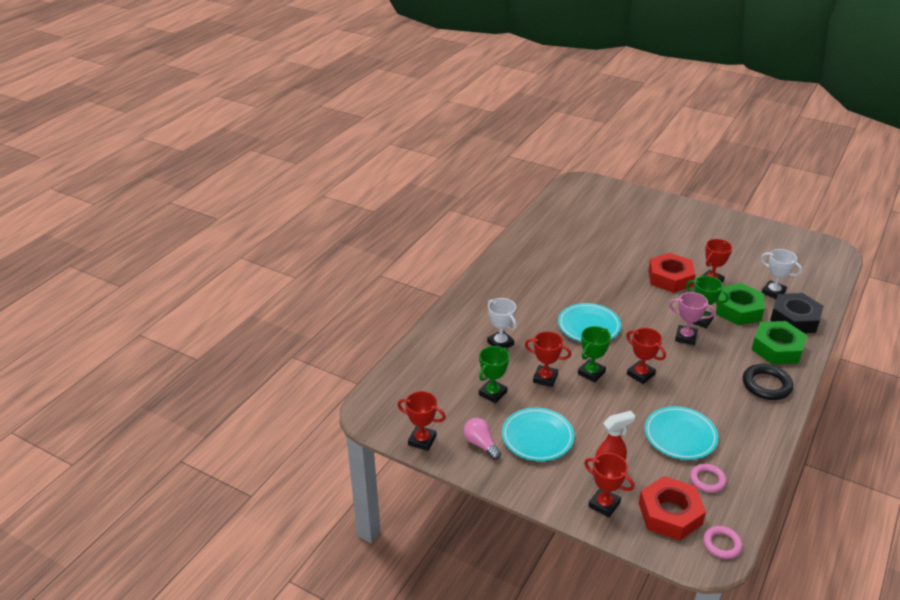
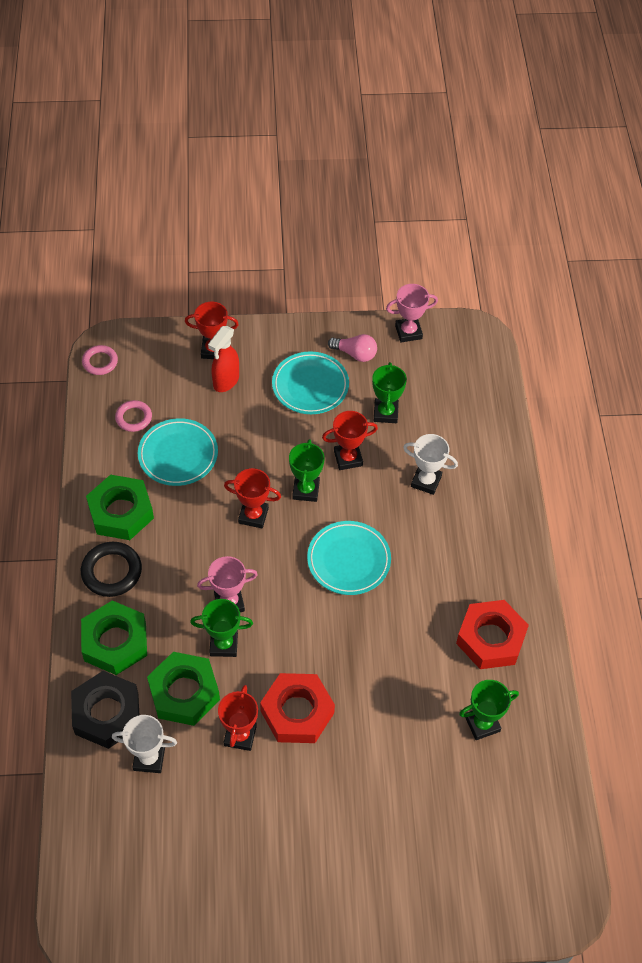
camera: 145 degrees right, 20 degrees up
(422, 440) = (408, 332): red trophy -> pink trophy
(566, 238) = (482, 724): none -> green trophy
(670, 514) = (154, 368): red nut -> red nut (490, 638)
(745, 417) = (121, 512): none -> green nut

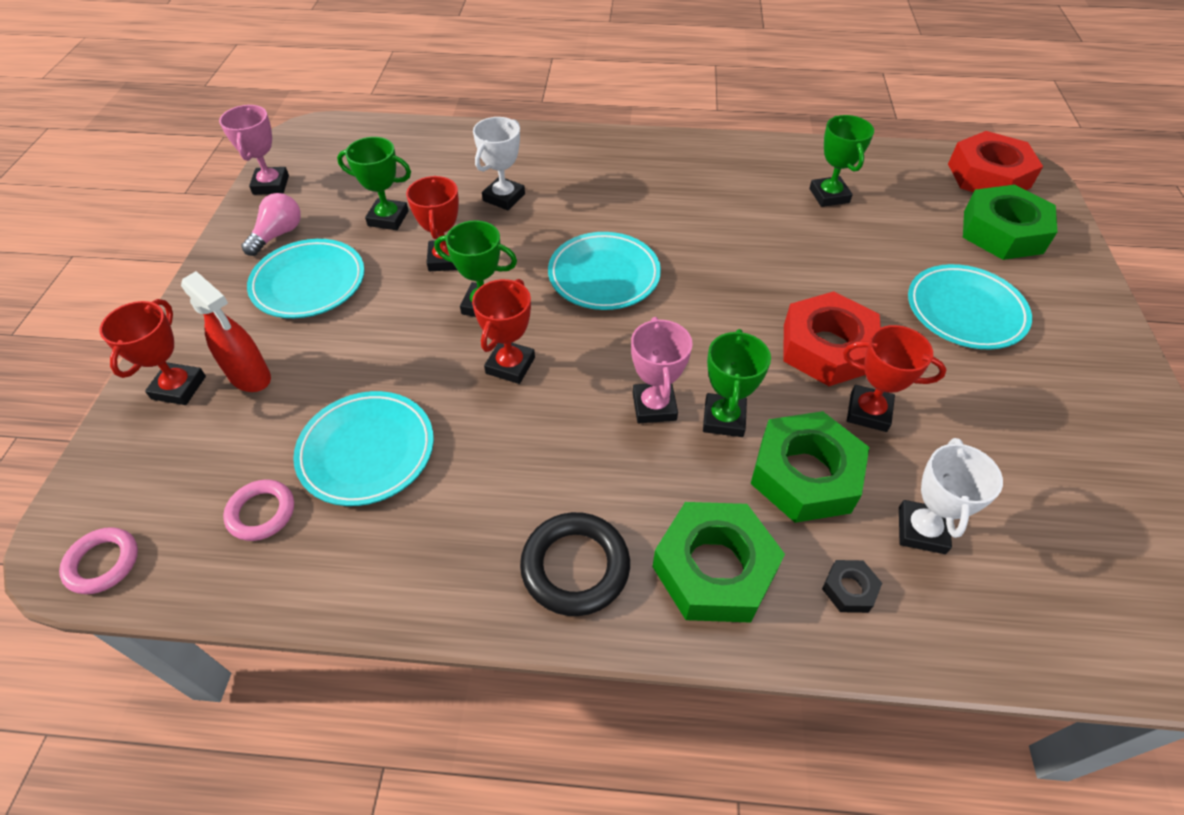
camera: 80 degrees left, 5 degrees down
(107, 713) = (849, 589): black nut -> black nut, size x0.43
(121, 512) = (456, 545): green nut -> green nut (1002, 232)
(352, 818) = (965, 311): none -> turquoise plate
(490, 638) = (724, 176): red nut -> red nut (988, 175)

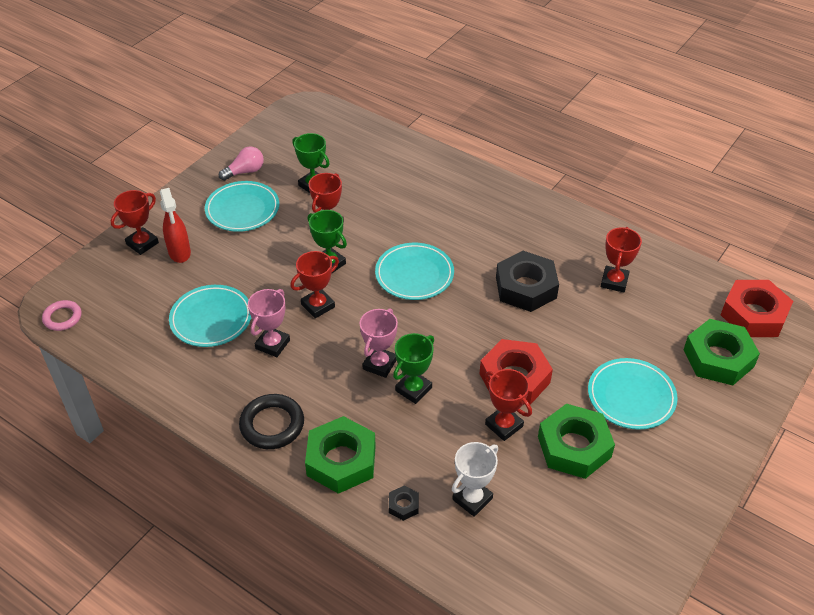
camera: 30 degrees right, 5 degrees down
(261, 512) = (143, 327): pink ring -> none
(271, 185) = (261, 136): pink trophy -> pink trophy (272, 344)
(504, 197) = (393, 198): white trophy -> none
(744, 238) = (526, 287): none -> black nut
(805, 475) = (433, 440): green nut -> green nut (574, 447)
(829, 195) = (614, 281): green trophy -> red trophy

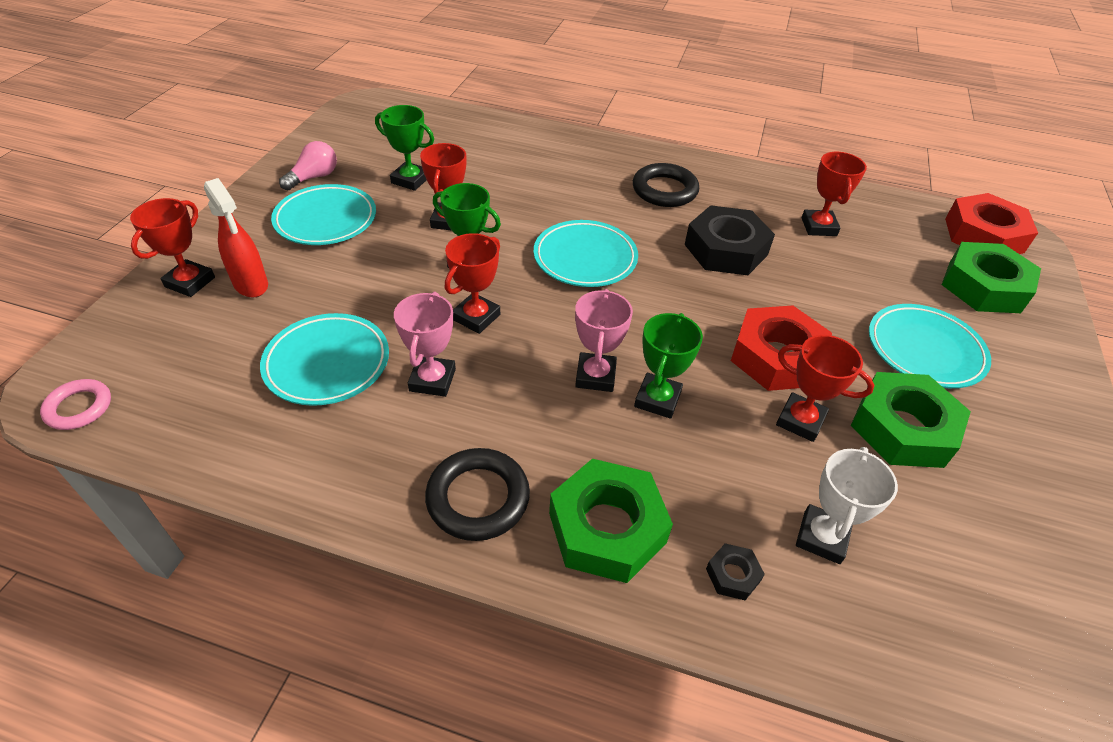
camera: 20 degrees left, 0 degrees up
(505, 227) = (664, 190): none -> black ring

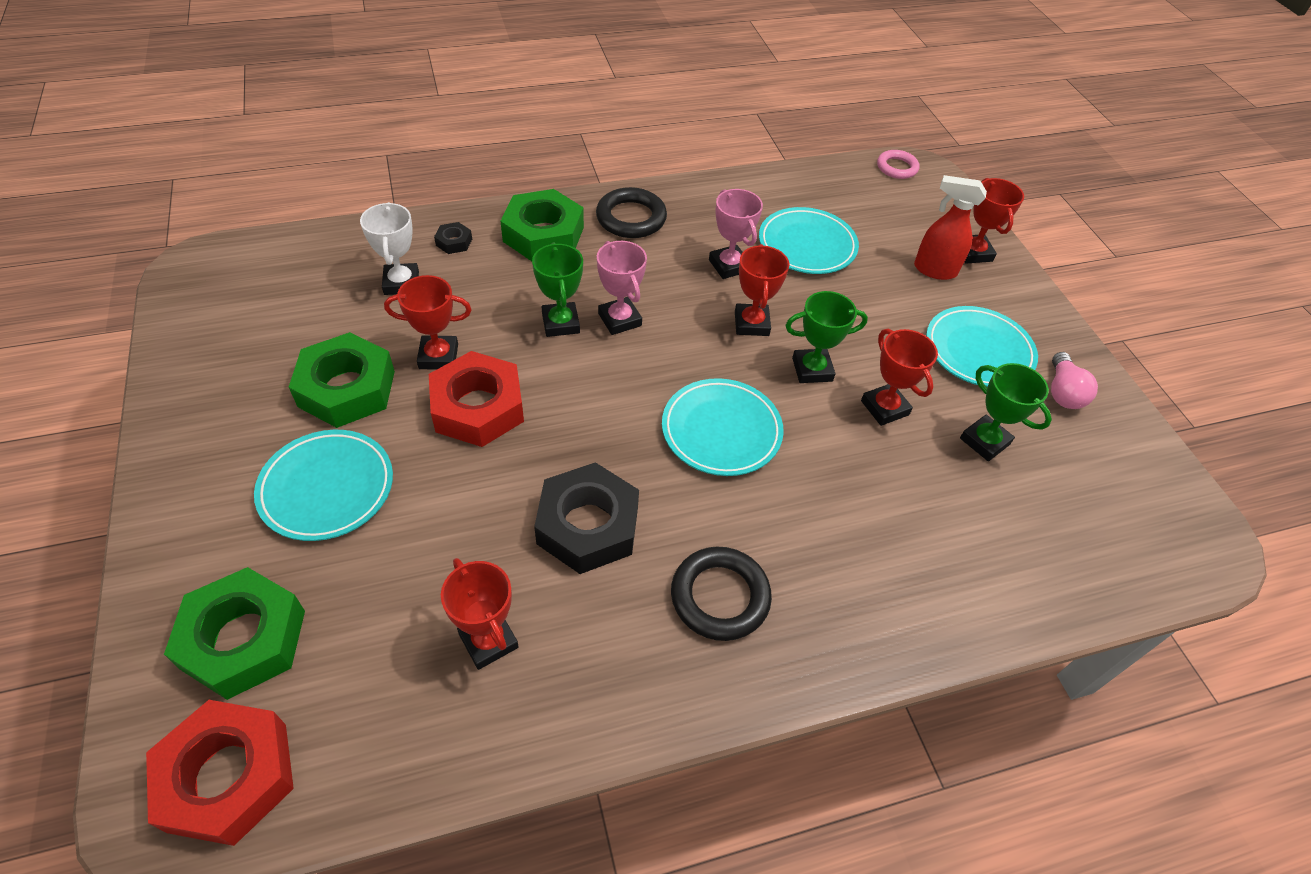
camera: 145 degrees right, 5 degrees up
(410, 180) = (984, 441): green trophy -> green trophy turned 60 degrees clockwise

